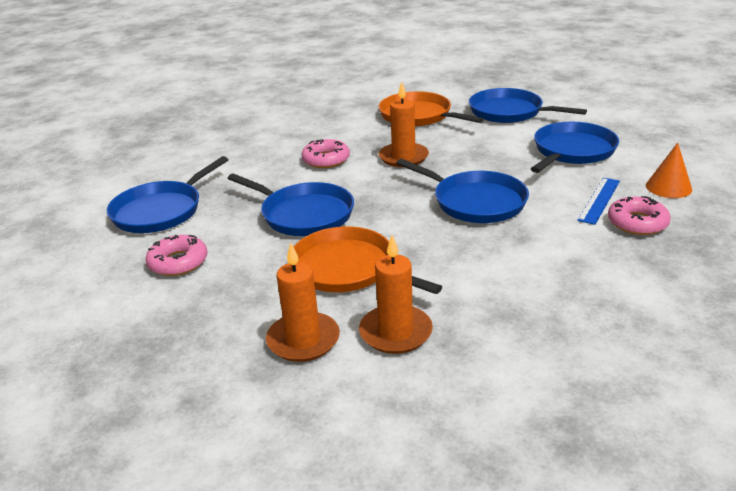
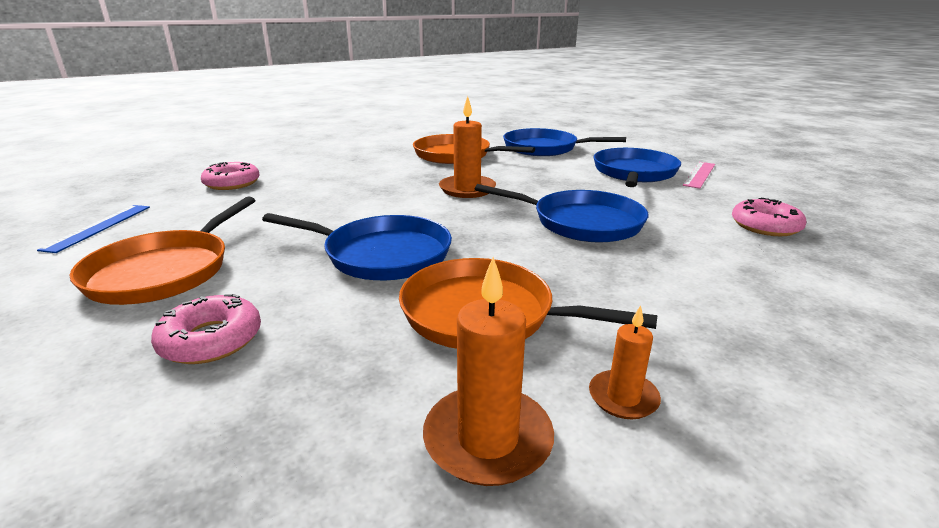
camera: 20 degrees left, 5 degrees down
(161, 211) = (164, 271): blue pan -> orange pan
(326, 160) = (378, 197): pink donut -> pink donut (232, 183)
(395, 332) = (623, 397): orange candle -> orange candle, size x0.59
(599, 200) = (705, 210): blue ruler -> blue ruler (99, 227)
(637, 159) = (699, 174): none -> pink ruler
(668, 187) = (754, 194): orange cone -> none

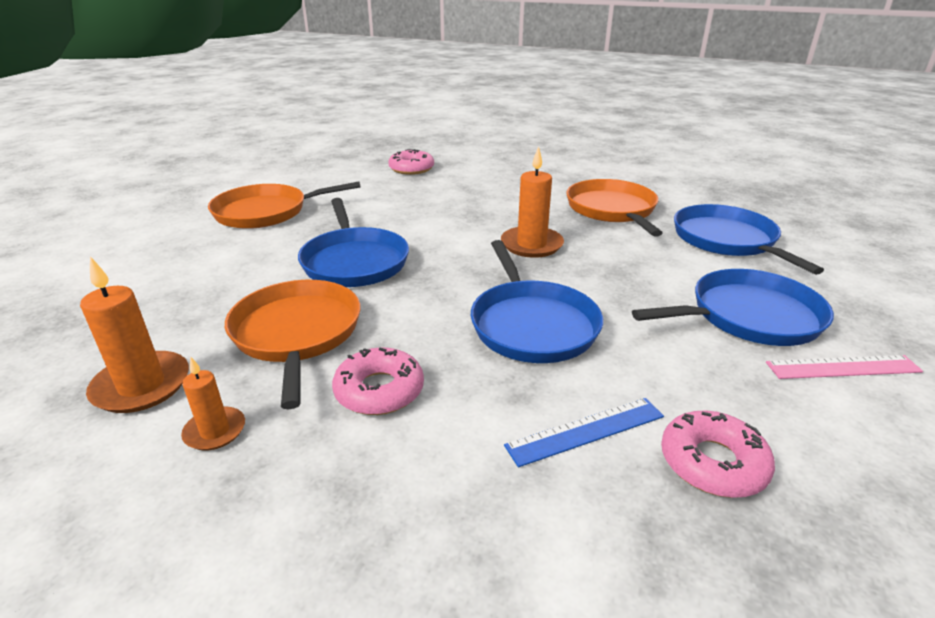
camera: 55 degrees right, 5 degrees up
(99, 227) = (302, 172): blue ruler -> blue ruler (586, 431)
(211, 340) = (200, 259): pink donut -> pink donut (379, 390)

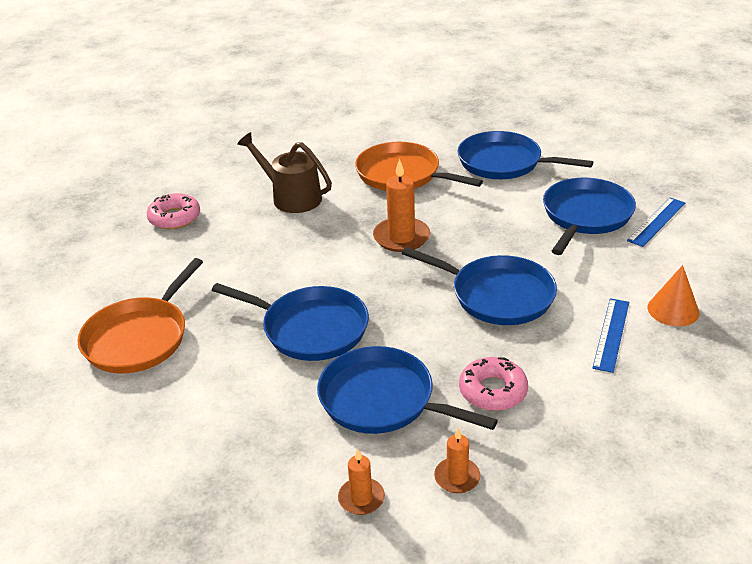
camera: 45 degrees left, 5 degrees up
(142, 385) = (361, 498): orange candle -> orange candle, size x0.59
(297, 334) = (382, 400): orange pan -> blue pan
(502, 188) = (291, 197): none -> brown watering can
(712, 463) = (673, 310): pink donut -> orange cone
(843, 367) = (656, 221): pink ruler -> blue ruler

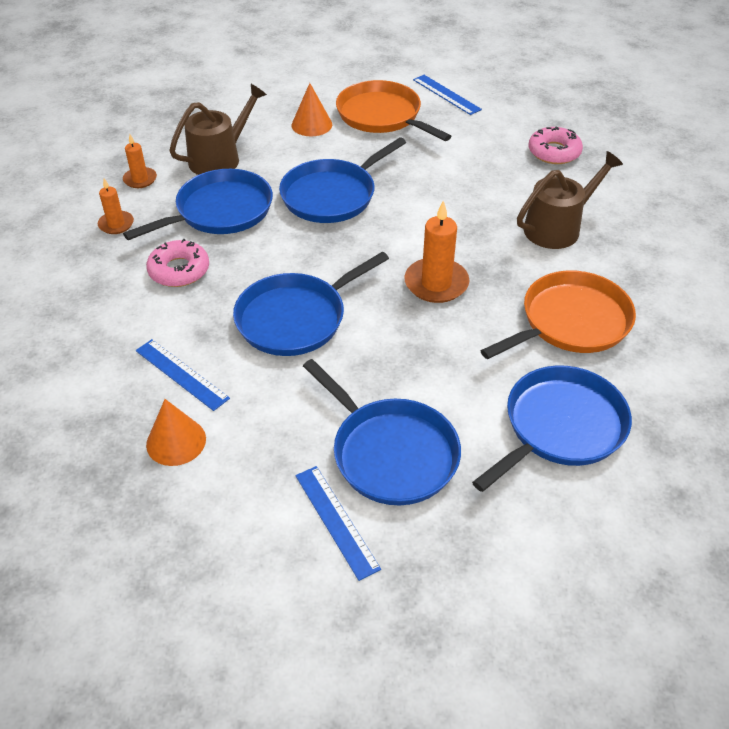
camera: 110 degrees right, 10 degrees up
(78, 303) = (446, 94): none -> blue ruler
(176, 388) = (311, 124): none -> orange cone
(282, 441) = (219, 158): none -> brown watering can

